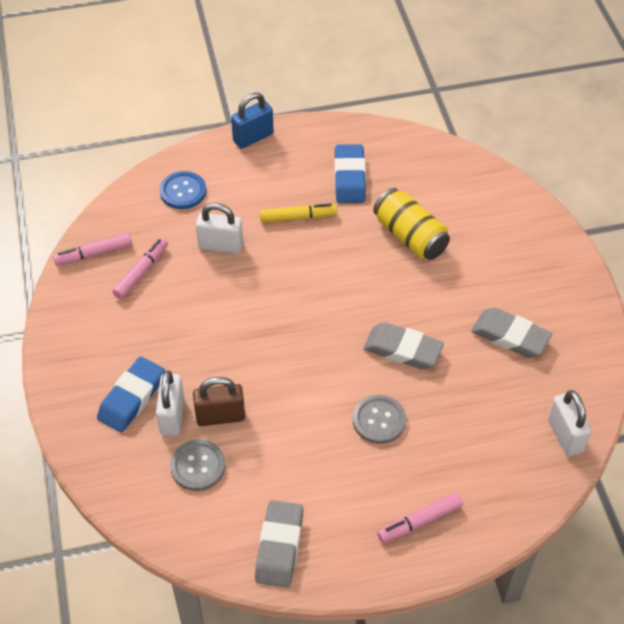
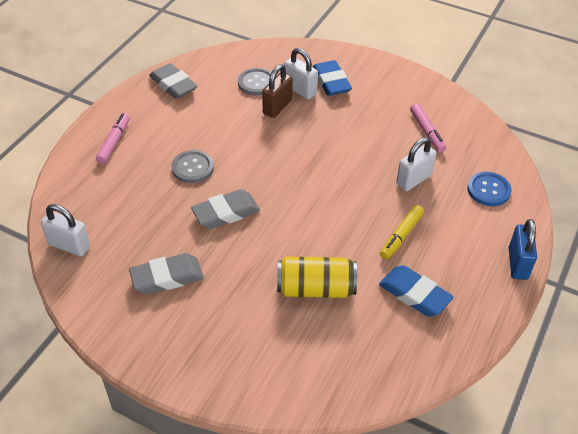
camera: 130 degrees right, 5 degrees down
(94, 254) = (465, 119): pink marker -> none

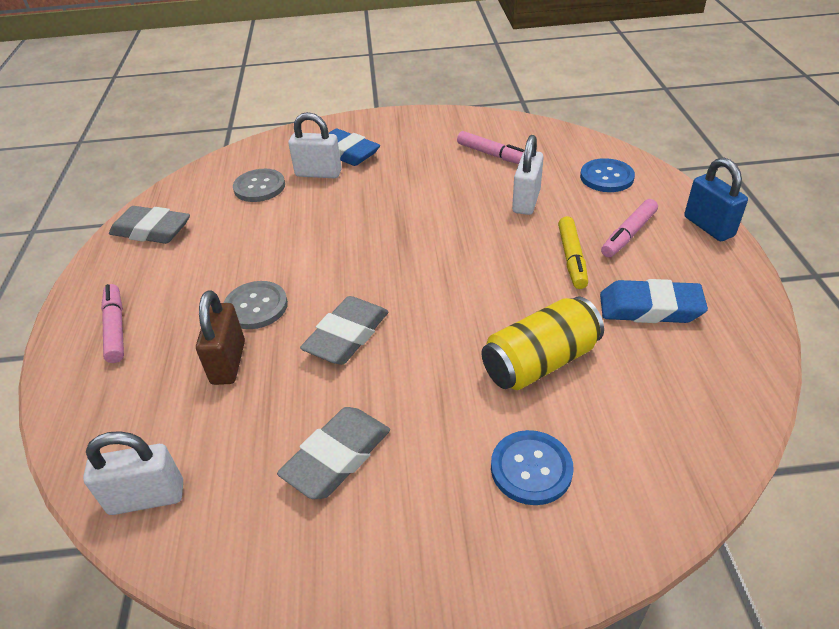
camera: 30 degrees left, 5 degrees down
(255, 340) = (531, 468): none -> blue button
(277, 107) = (307, 199): brown padlock -> brown padlock (228, 362)
(456, 239) = (628, 234): none -> pink marker

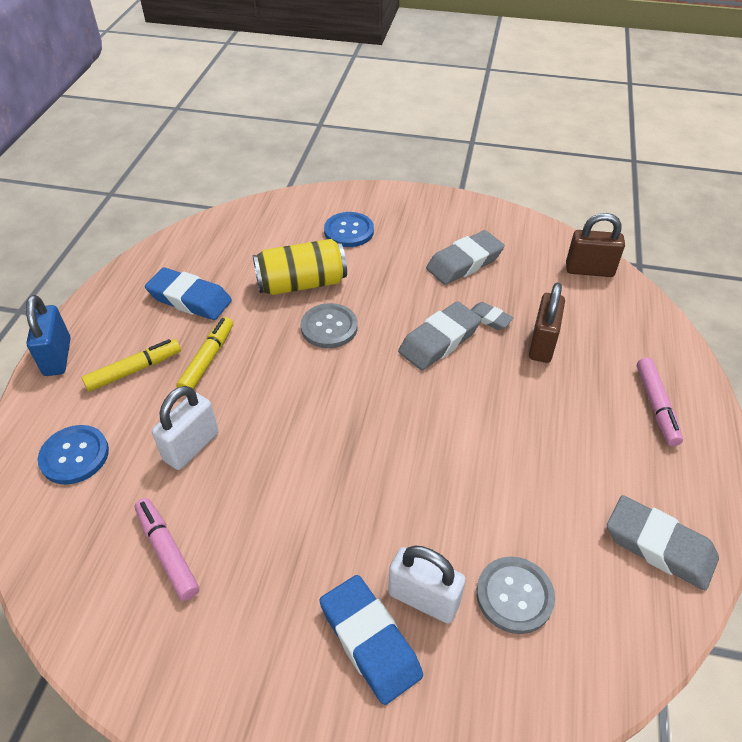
camera: 165 degrees left, 5 degrees up
(147, 497) = (589, 270): white padlock -> brown padlock
(256, 306) = (519, 392): grey button -> grey button (329, 327)
(292, 378) = (489, 319): none -> grey eraser
(628, 234) = (134, 370): pink marker -> yellow marker

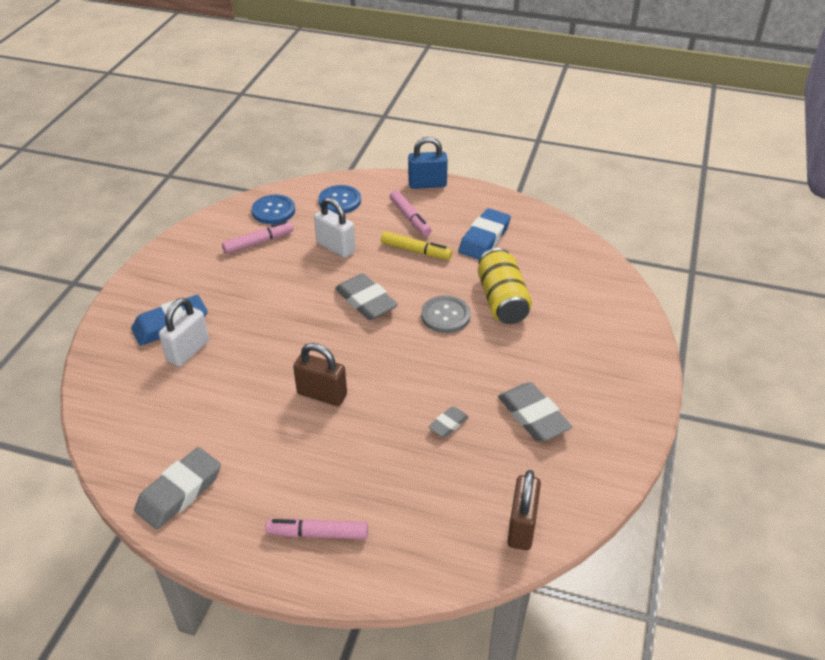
camera: 95 degrees right, 5 degrees down
(134, 370) = (410, 218): yellow marker -> pink marker
(349, 231) = (580, 333): blue button -> blue button (273, 211)
(439, 341) = (422, 384): grey eraser -> grey eraser (366, 301)
(514, 595) = (173, 397): grey button -> none
(542, 344) = (410, 459): brown padlock -> brown padlock (322, 394)

